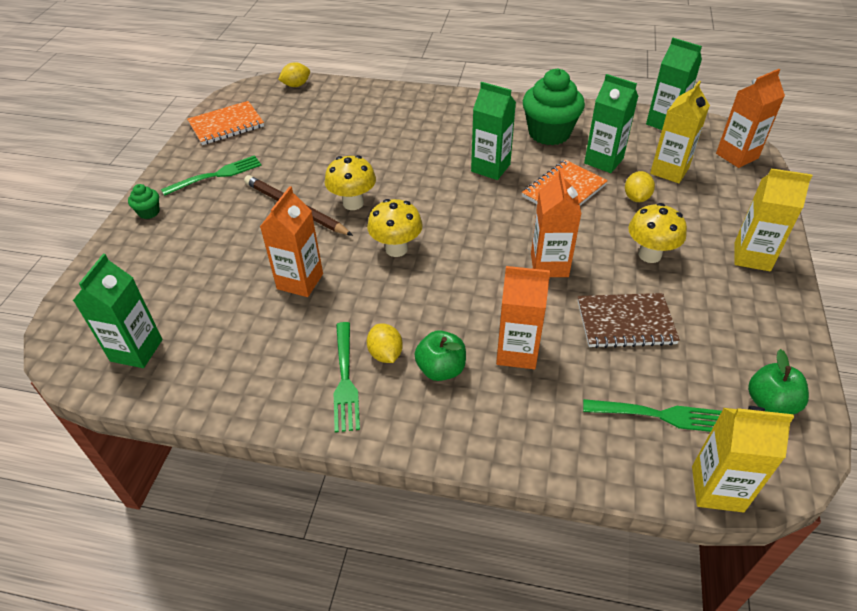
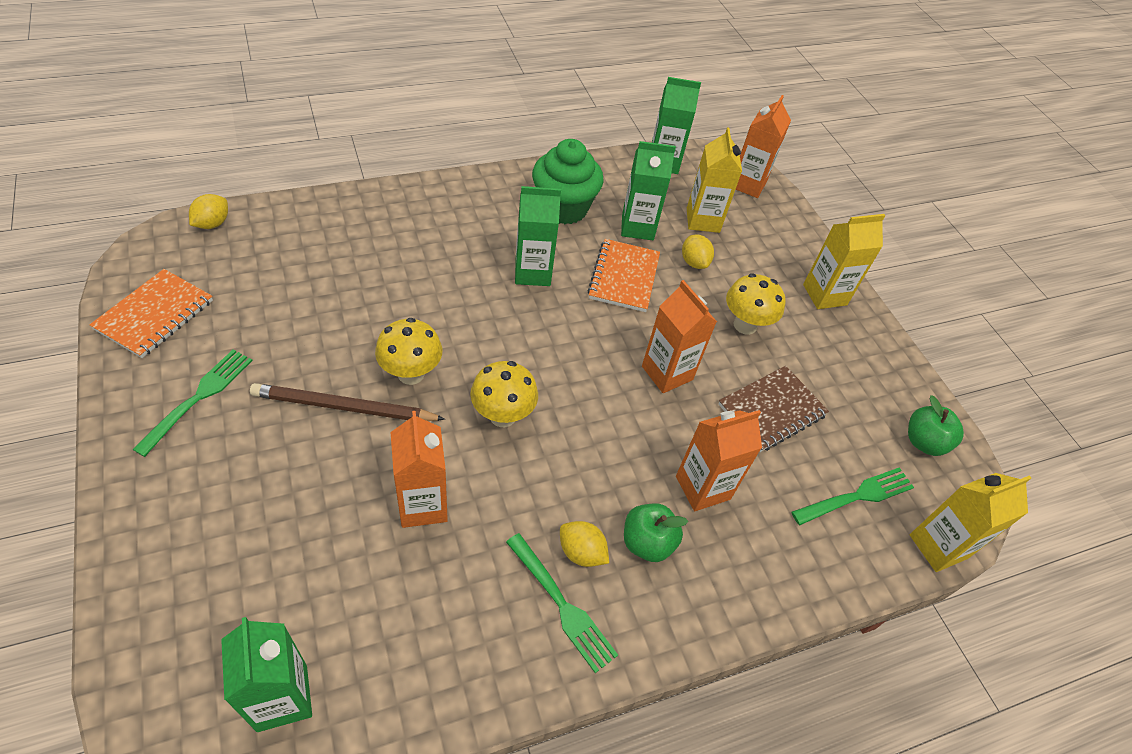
camera: 40 degrees left, 5 degrees up
(149, 212) = (140, 490): green cupcake -> none

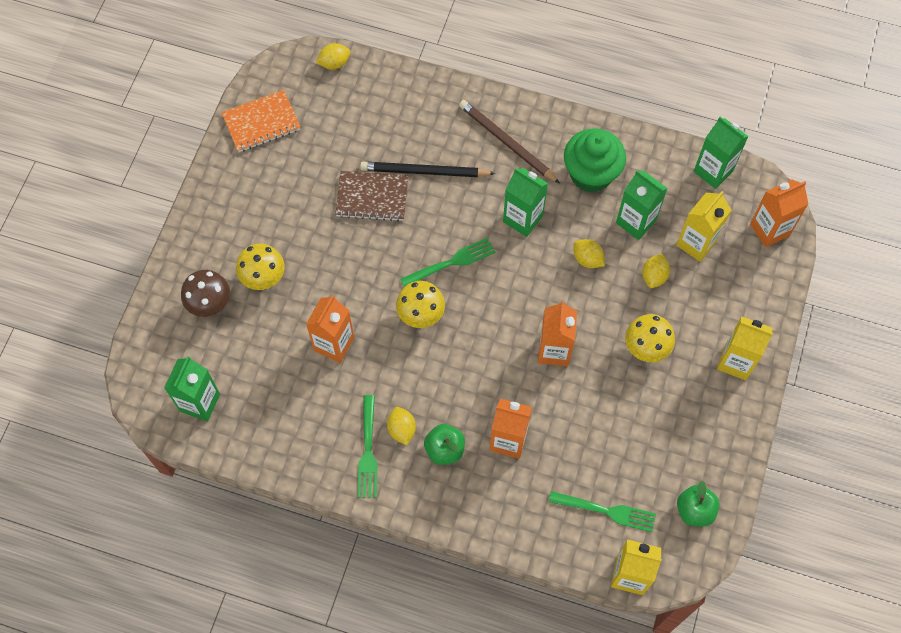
camera: 45 degrees right, 15 degrees up
(198, 398) = (254, 199): green fork -> green fork (450, 263)
(214, 555) = (210, 305): none -> brown mushroom
(344, 407) = (331, 253): brown pencil -> brown pencil (507, 143)
(395, 277) = (424, 172): none -> black pencil
(411, 374) = (385, 252): yellow mushroom -> yellow mushroom (264, 279)
(624, 277) = (587, 259): orange notebook -> yellow lemon
(771, 410) = (604, 420): brown notebook -> brown notebook (372, 197)

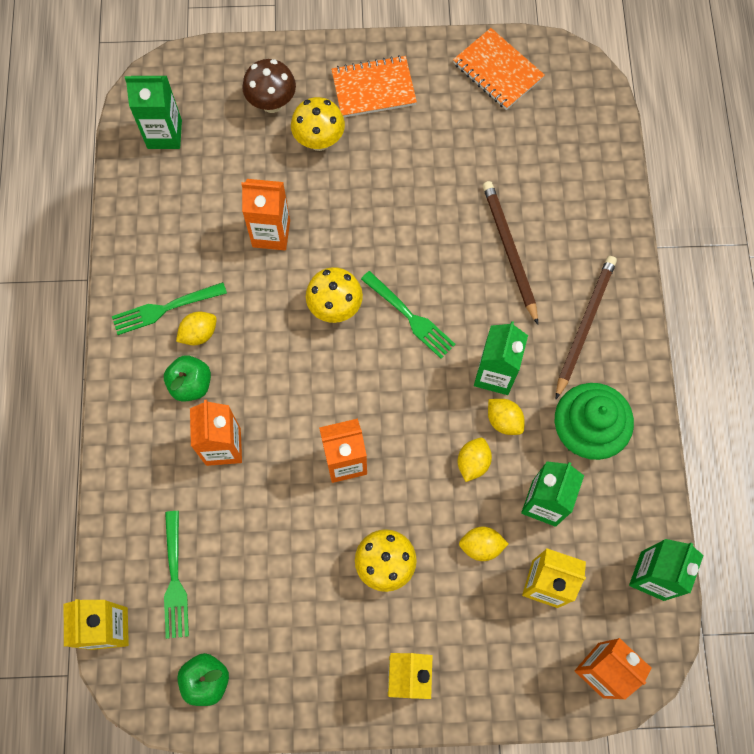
camera: 70 degrees right, 5 degrees up
(234, 220) = (373, 88): none -> orange notebook
(334, 63) = (602, 113): yellow lemon -> yellow lemon (504, 420)
(372, 197) = (455, 209): brown notebook -> none
(424, 172) = (509, 251): black pencil -> brown pencil

